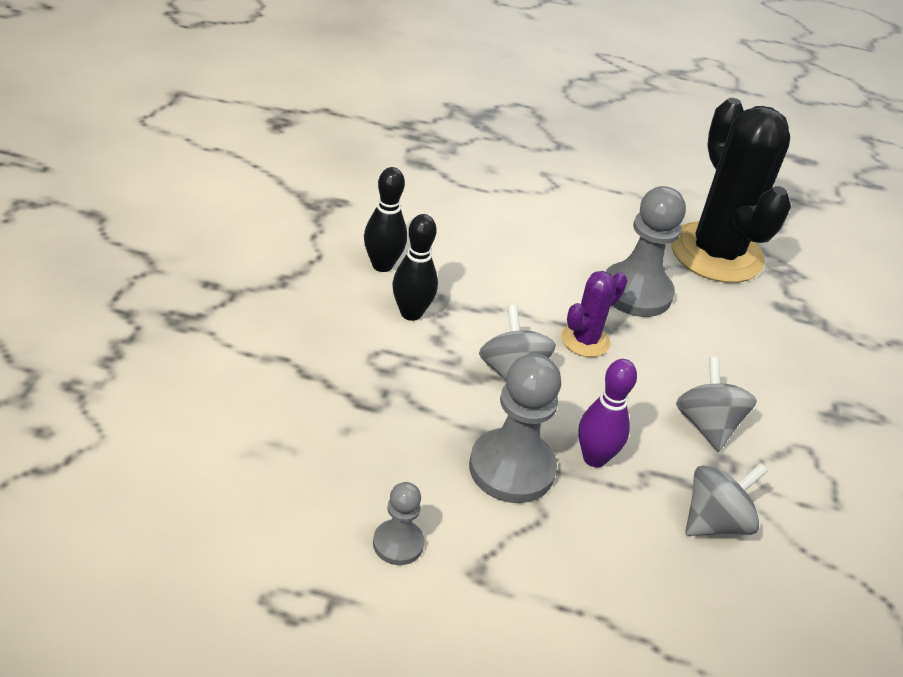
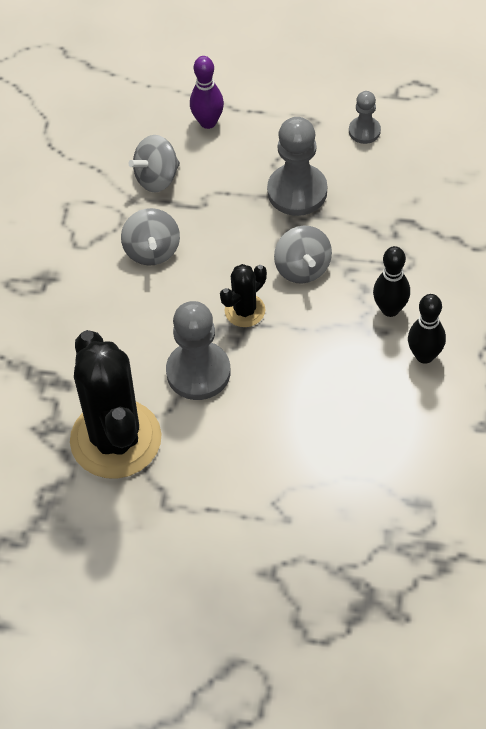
camera: 175 degrees left, 15 degrees up
(585, 340) = (245, 310): purple cactus -> black cactus
(594, 458) = (238, 209): purple bowling pin -> purple bowling pin (208, 122)

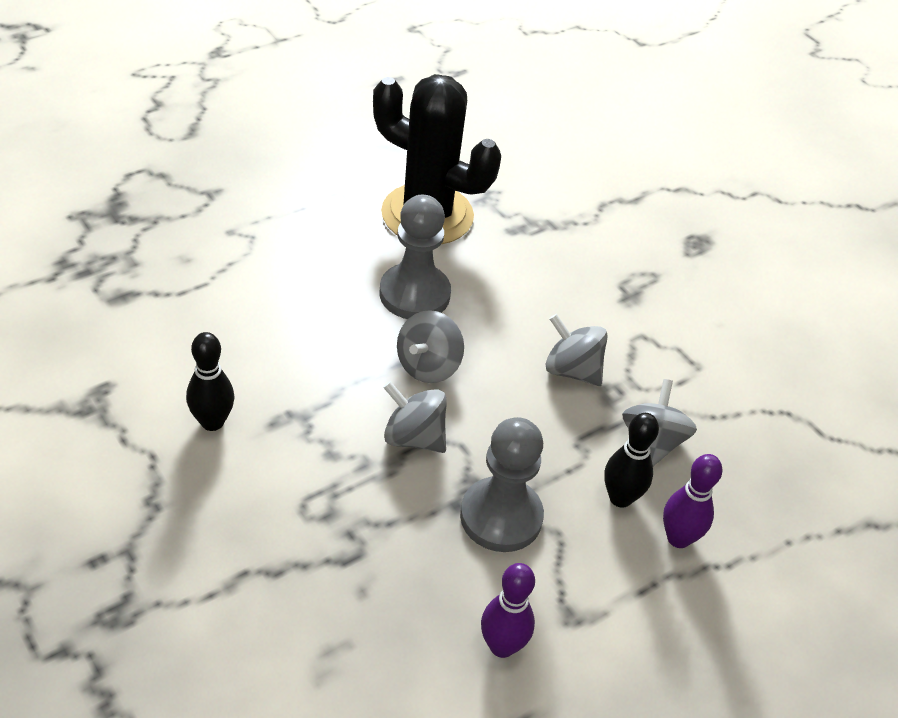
camera: 130 degrees right, 10 degrees down
(245, 310) = (428, 366): black cactus -> grey spinning top
(364, 131) = (502, 646): grey pawn -> purple bowling pin
(390, 309) = (286, 447): black bowling pin -> black bowling pin (620, 498)

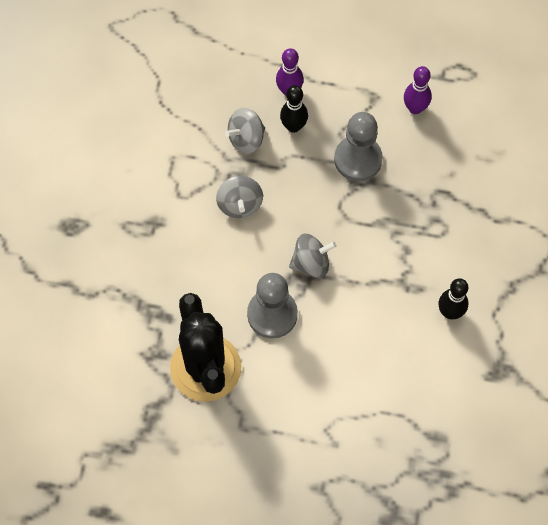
camera: 130 degrees left, 20 degrees up
(413, 437) = (358, 228): grey spinning top -> none

